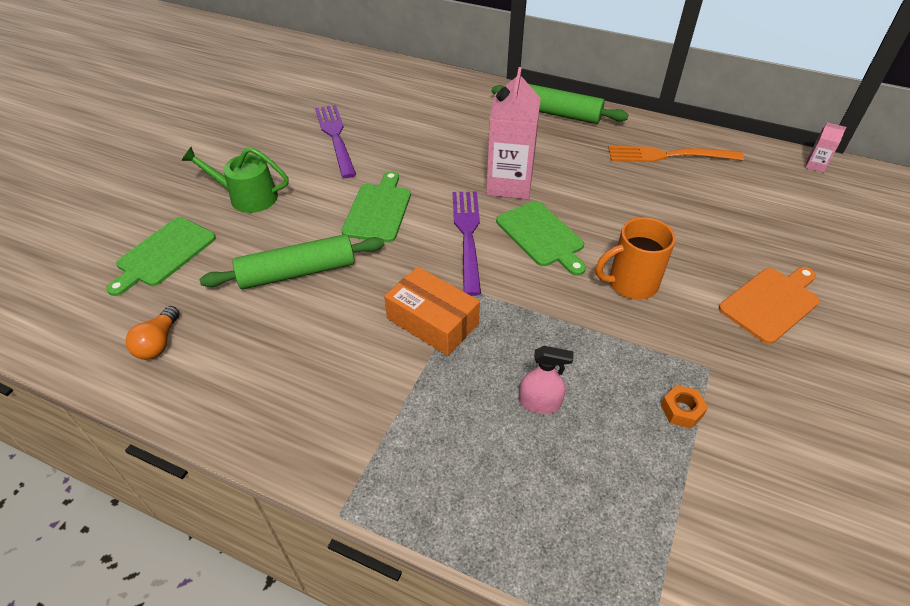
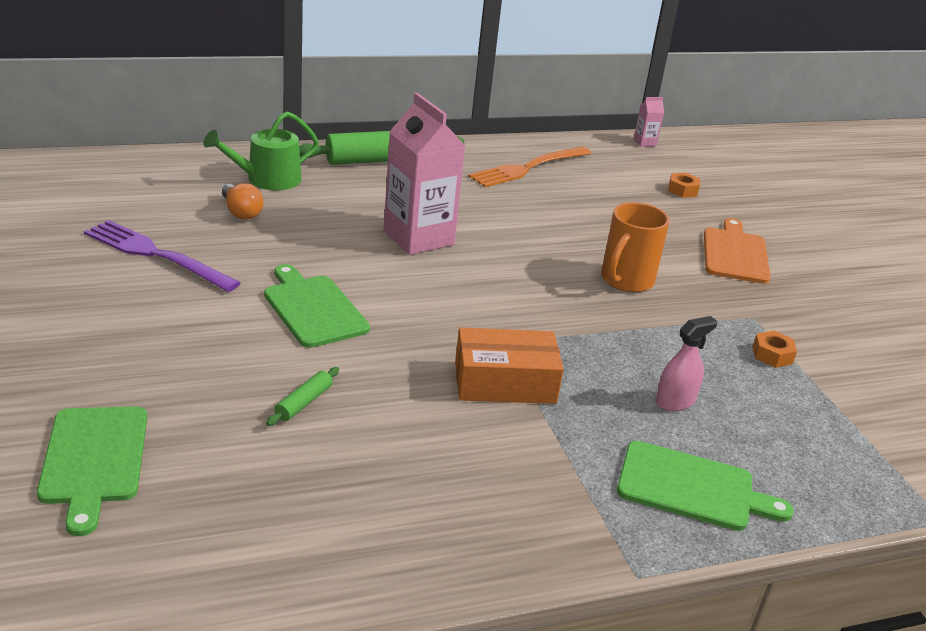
camera: 45 degrees left, 15 degrees down
(158, 343) = (230, 548): orange light bulb -> orange light bulb (241, 212)
(247, 197) = (125, 355): green watering can -> green watering can (267, 179)
(297, 272) = (304, 403): green rolling pin -> green rolling pin, size x0.44
(467, 235) = (438, 297): purple fork -> none
(541, 236) = (507, 271): green cutting board -> green cutting board (692, 488)
(796, 223) = (682, 190): none -> orange nut

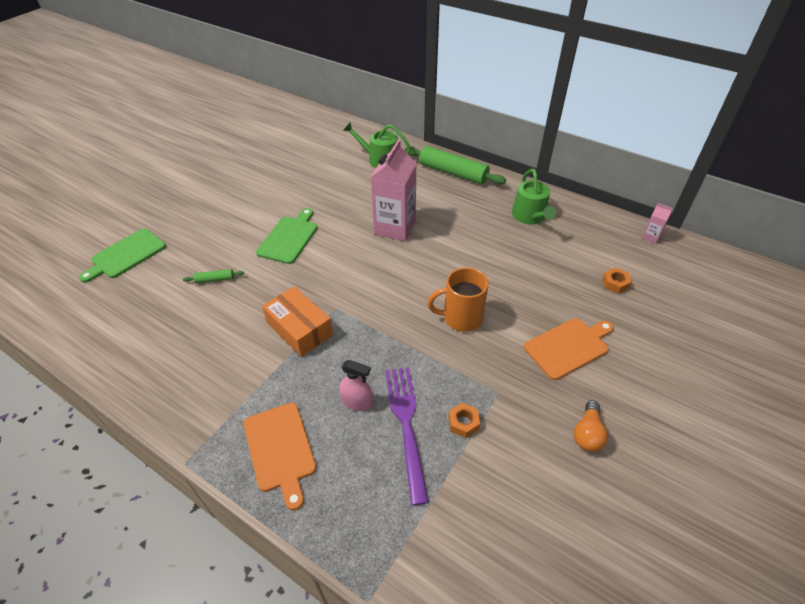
camera: 55 degrees right, 15 degrees up
(155, 254) = (276, 177): purple fork -> purple fork (406, 424)
(241, 212) = (341, 172): orange light bulb -> orange light bulb (587, 433)
(527, 168) = (530, 216): orange fork -> green watering can
(692, 488) = (280, 450): green cutting board -> orange cutting board

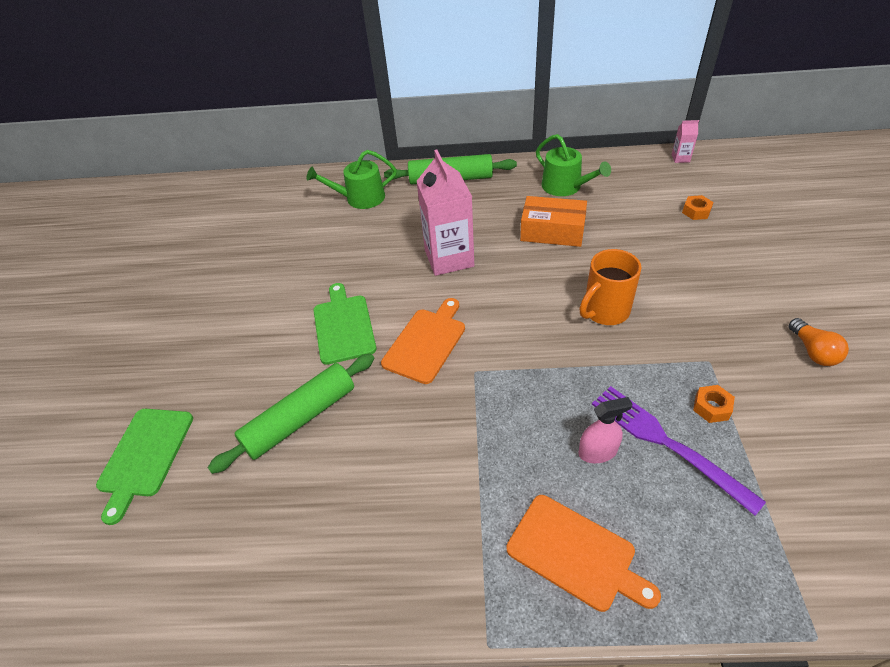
camera: 30 degrees left, 0 degrees up
(215, 279) = (301, 419): green rolling pin -> green rolling pin, size x2.27
(299, 329) = (459, 414): orange box -> orange box (552, 231)
(569, 347) = (719, 285): orange cutting board -> orange cutting board (426, 342)

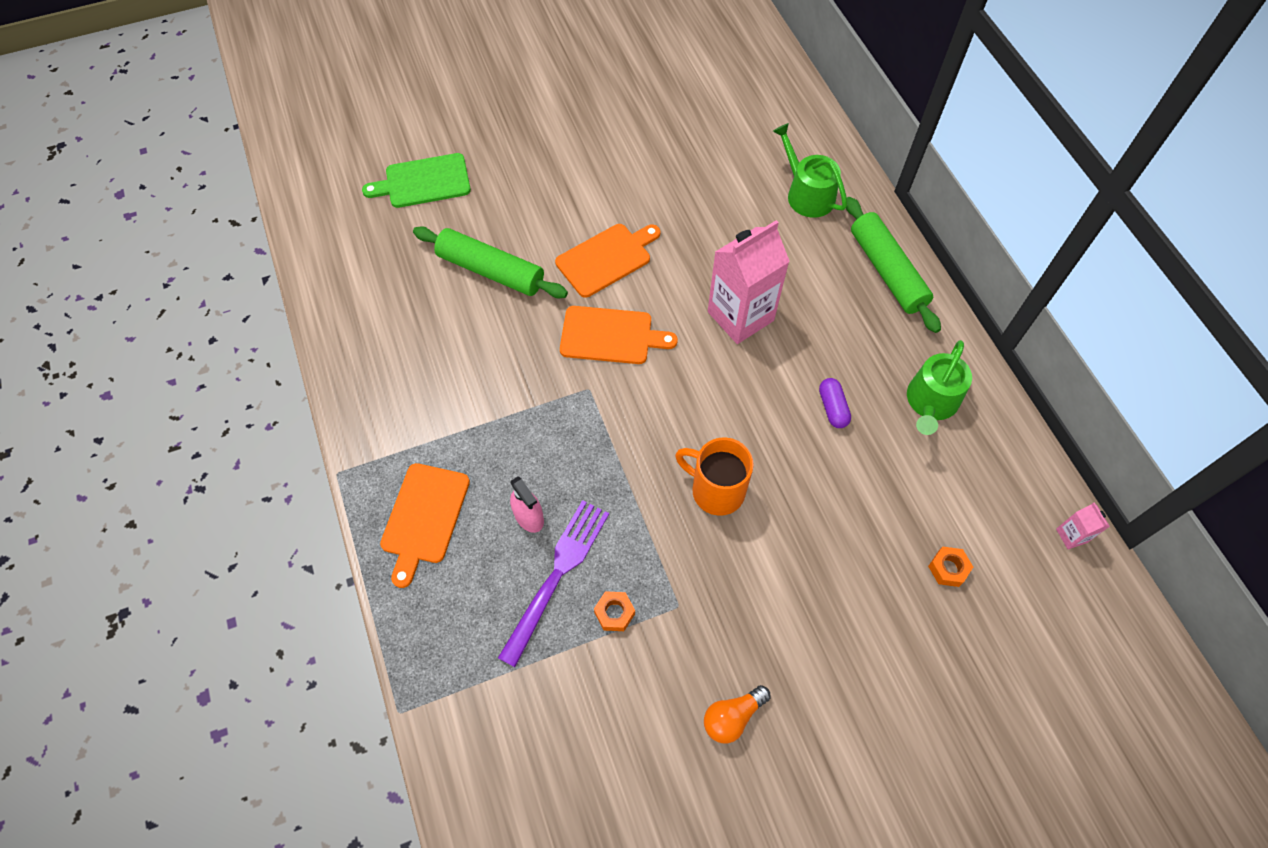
camera: 65 degrees right, 15 degrees up
(343, 326) = (607, 258): green cutting board -> orange cutting board
(552, 231) = (832, 408): orange box -> purple capsule

